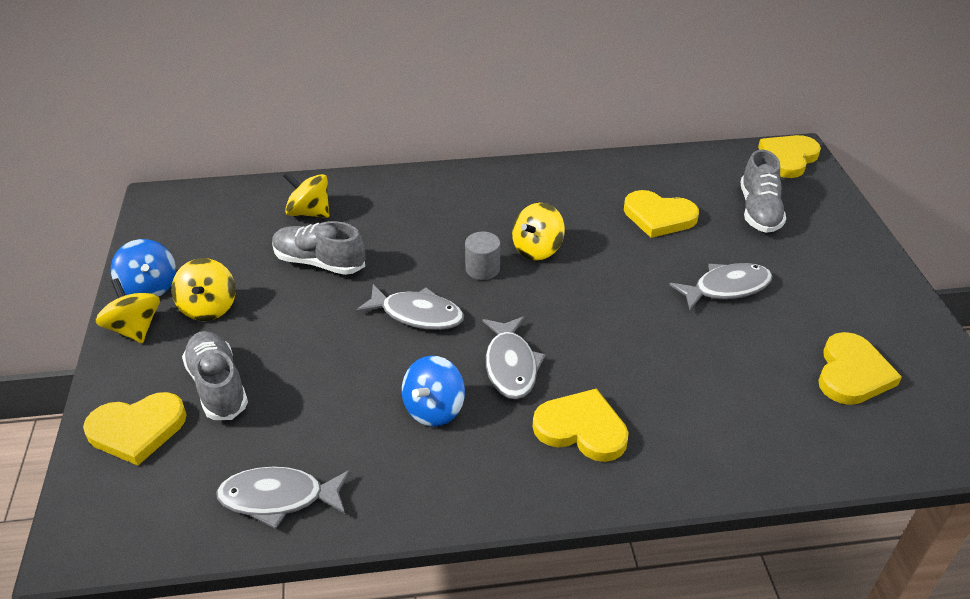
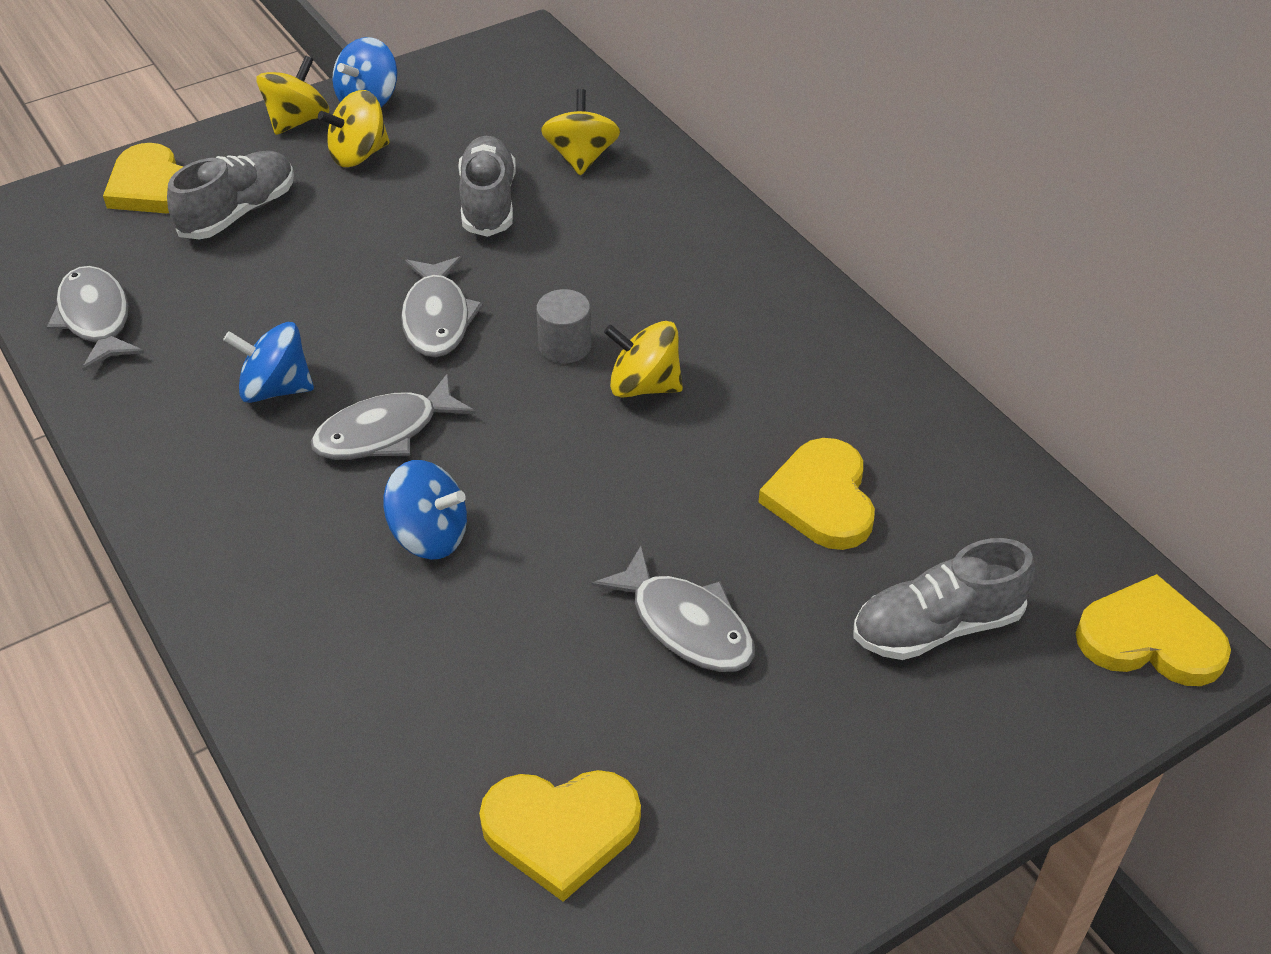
camera: 65 degrees right, 5 degrees up
(581, 429) = (298, 533): yellow heart -> none
(614, 368) = (429, 536): none -> blue spinning top

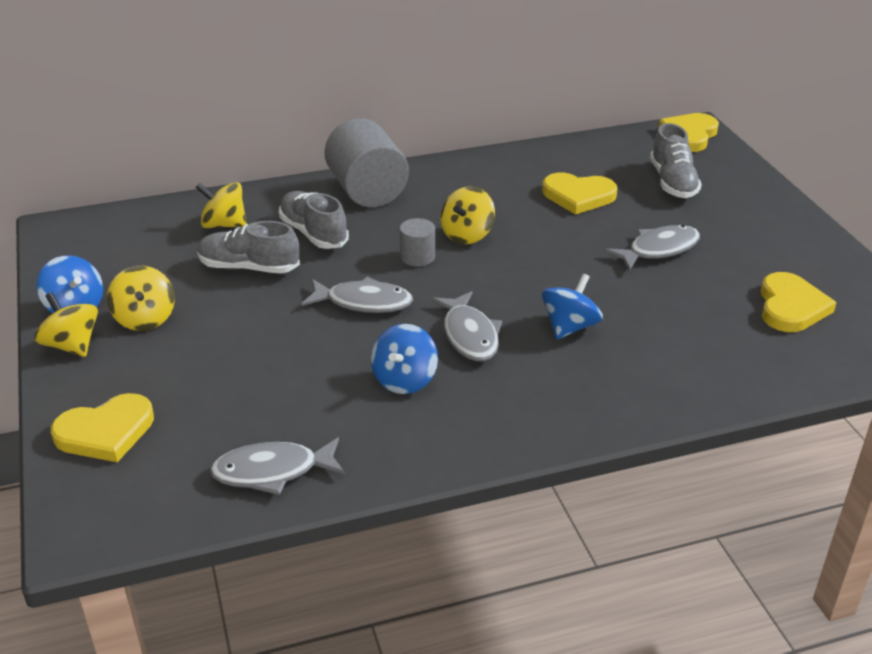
camera: 75 degrees left, 10 degrees down
(238, 212) = (178, 385): grey shoe -> grey shoe (313, 233)
(724, 261) = (367, 191): none -> grey cylinder

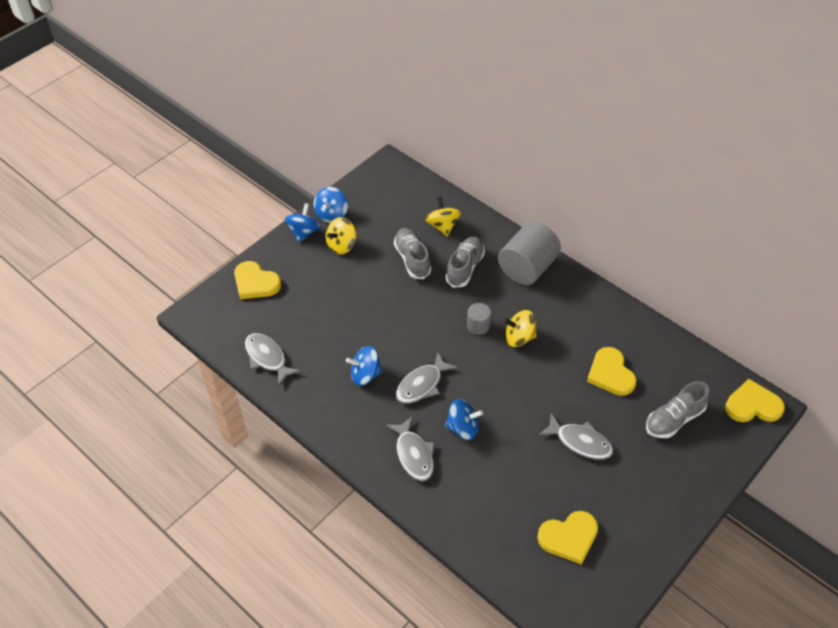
camera: 60 degrees right, 15 degrees up
(72, 345) = (304, 232): yellow spinning top -> blue spinning top
(363, 302) = (417, 324): grey fish -> grey fish (414, 454)

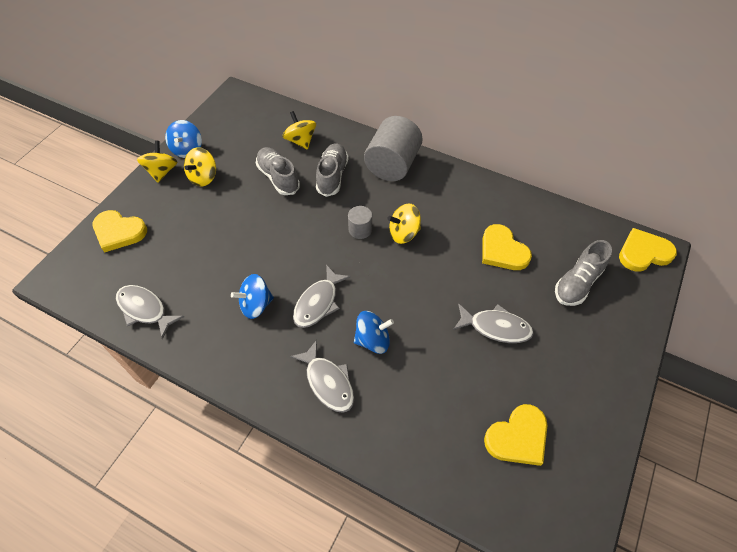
camera: 15 degrees left, 5 degrees up
(304, 232) = (162, 171): blue spinning top -> yellow spinning top

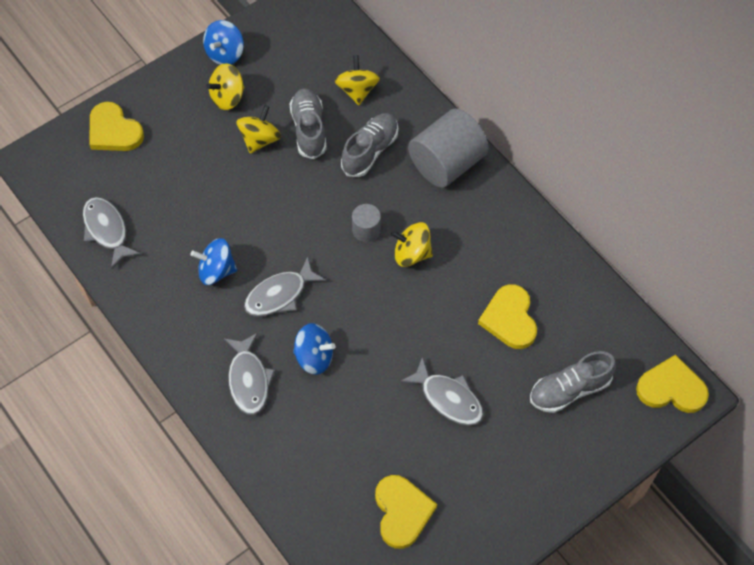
camera: 25 degrees right, 5 degrees up
(162, 171) = (186, 73): yellow spinning top -> yellow spinning top (260, 139)
(518, 437) = (402, 512): yellow heart -> yellow heart turned 90 degrees counterclockwise

